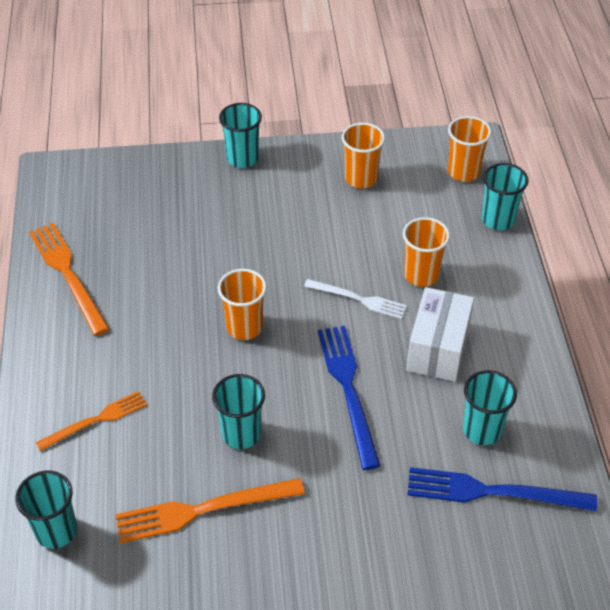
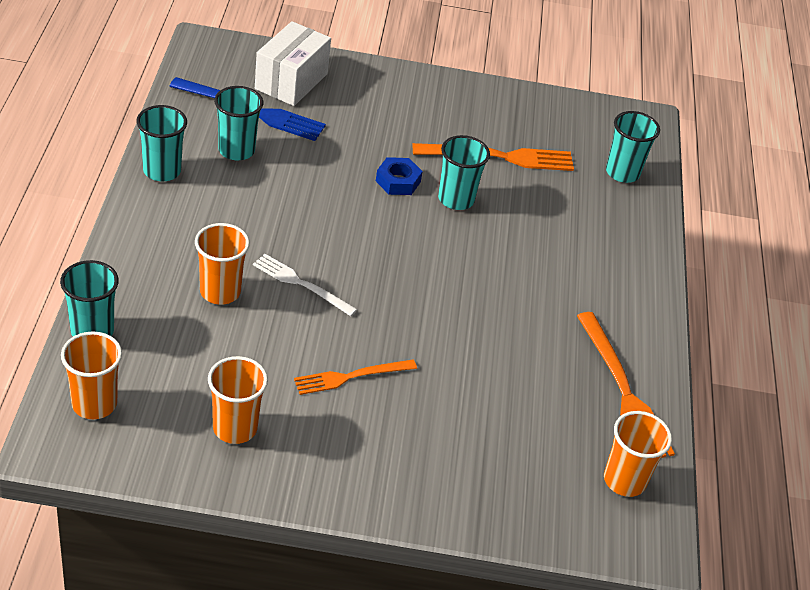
camera: 175 degrees left, 5 degrees down
(96, 420) = (590, 241): orange fork -> orange fork (351, 377)
(242, 158) = (385, 500): turquoise cup -> turquoise cup (162, 171)
(244, 327) = (432, 286): orange cup -> orange cup (624, 480)
(306, 439) = (398, 181): none -> blue nut
(348, 389) = (345, 208): blue fork -> none
(438, 349) = (241, 219): white box -> white box (291, 81)

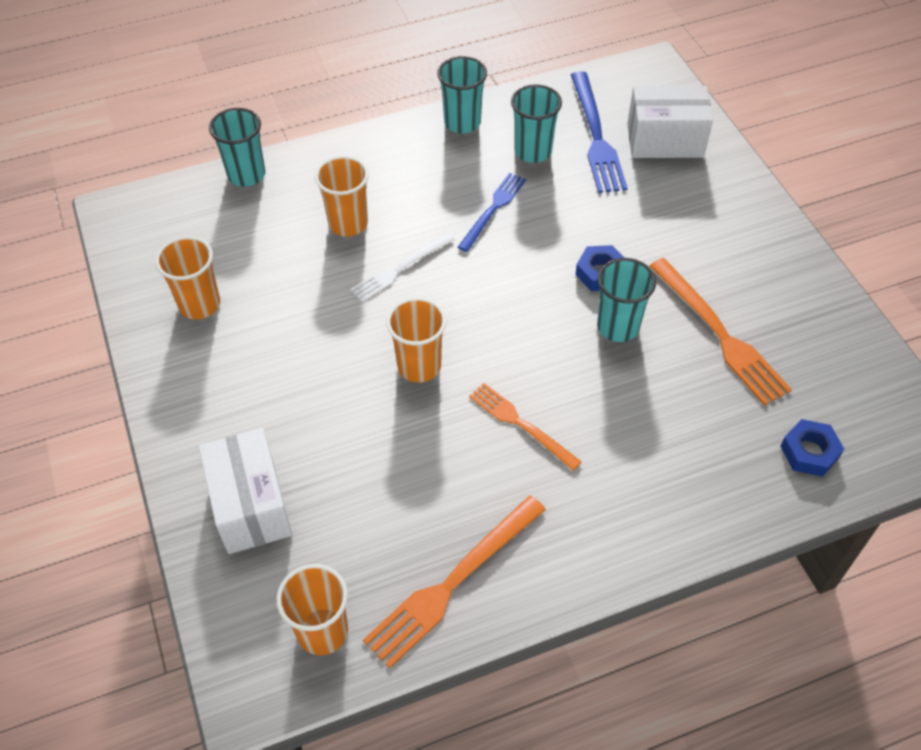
camera: 70 degrees right, 10 degrees up
(94, 404) = (171, 213): orange cup -> orange cup (419, 366)
(282, 202) = (493, 209): none -> blue fork
(301, 284) = (400, 269): white fork -> white fork turned 135 degrees counterclockwise
(351, 377) = (311, 353): orange fork -> orange fork (521, 424)
(484, 478) = (251, 505): none -> white box
(622, 172) = (809, 452): turquoise cup -> blue nut

